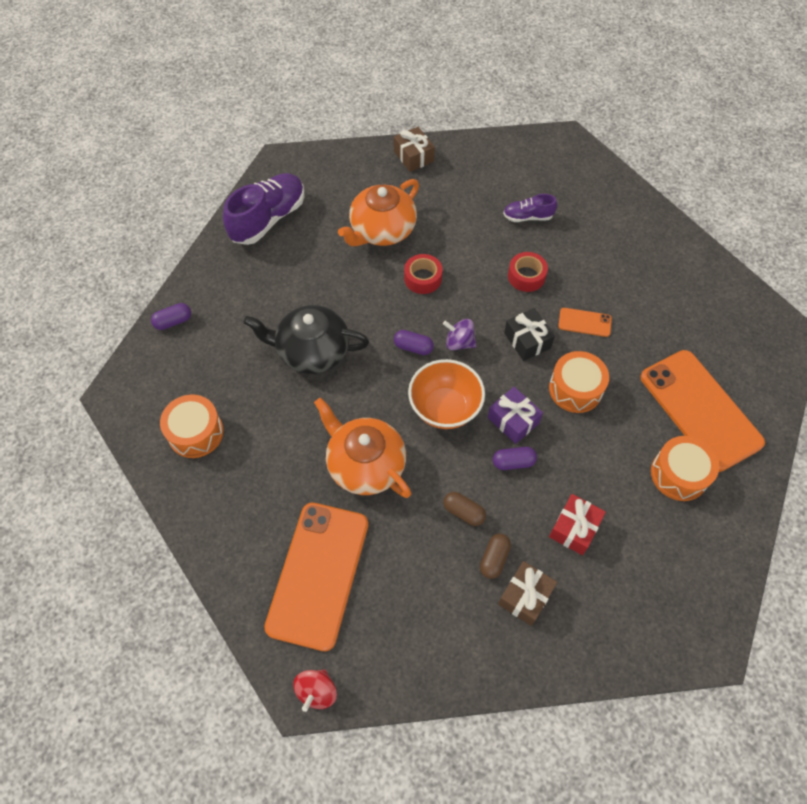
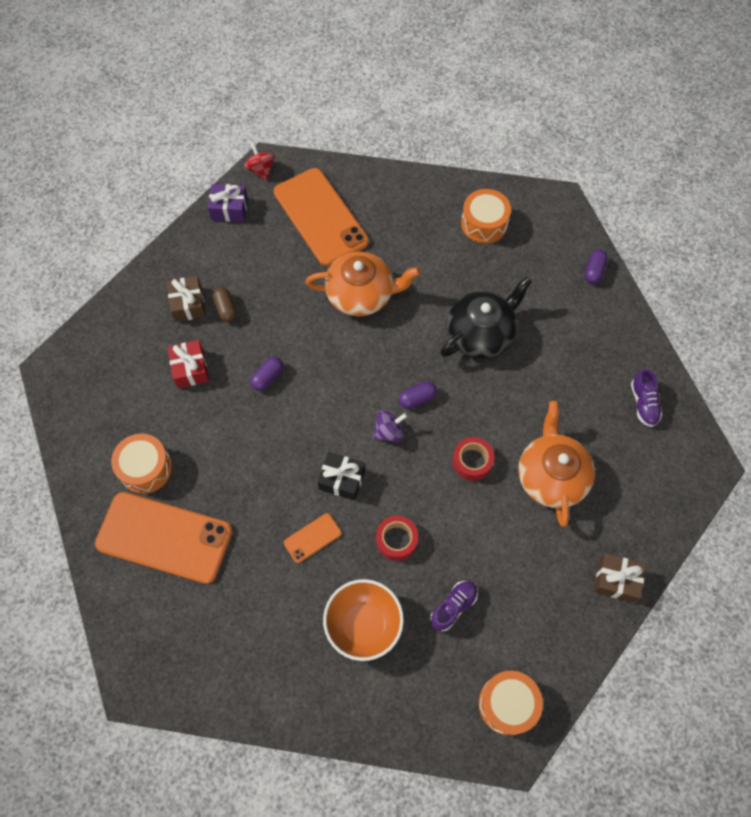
camera: 135 degrees right, 5 degrees up
(268, 219) = (643, 403): purple shoe -> purple shoe, size x0.53
(445, 408) = (349, 374): orange bowl -> orange bowl (363, 625)
(463, 512) = (270, 319): brown capsule -> none
(513, 420) = (294, 406): purple gift -> purple gift (229, 209)
(575, 389) = (271, 471): orange drum -> orange drum (507, 704)

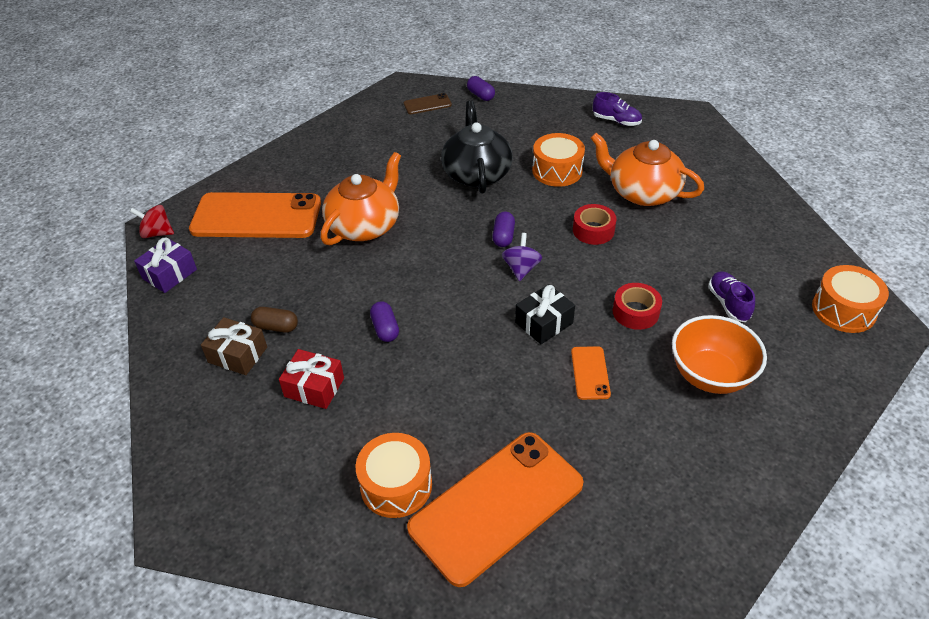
camera: 55 degrees left, 20 degrees down
(484, 224) = (377, 128): orange drum -> orange drum (557, 171)
(547, 238) = (427, 104): none -> brown phone
(616, 580) = (761, 198): brown gift -> none

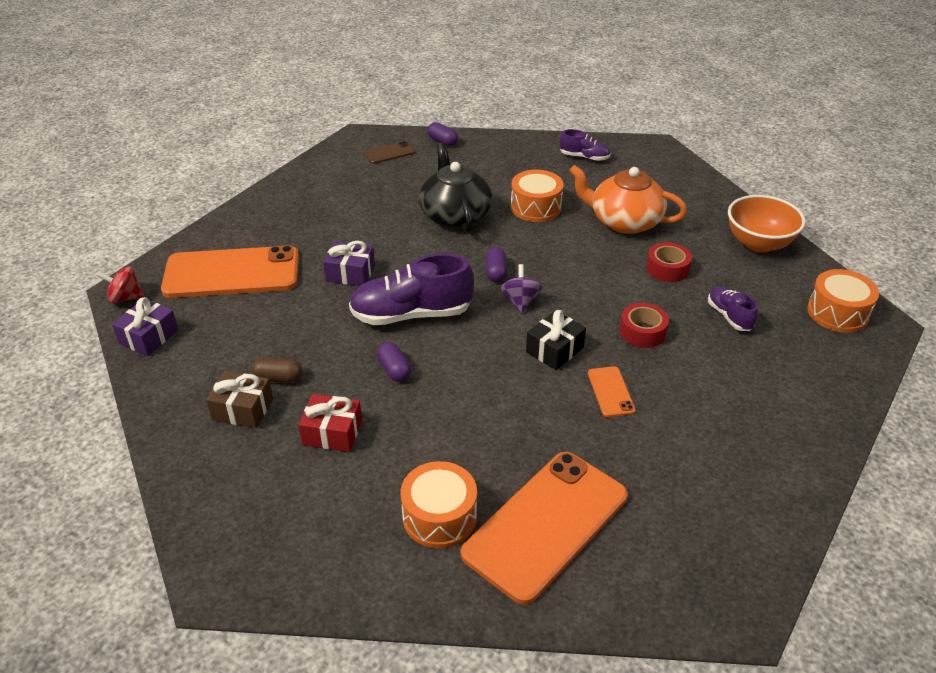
camera: 10 degrees left, 5 degrees down
(365, 225) = (350, 273): orange teapot -> purple gift
(413, 273) = (411, 314): none -> purple shoe
(593, 230) = (584, 260): red tape -> red tape (667, 269)
(710, 375) = (726, 383): orange bowl -> orange bowl (758, 243)

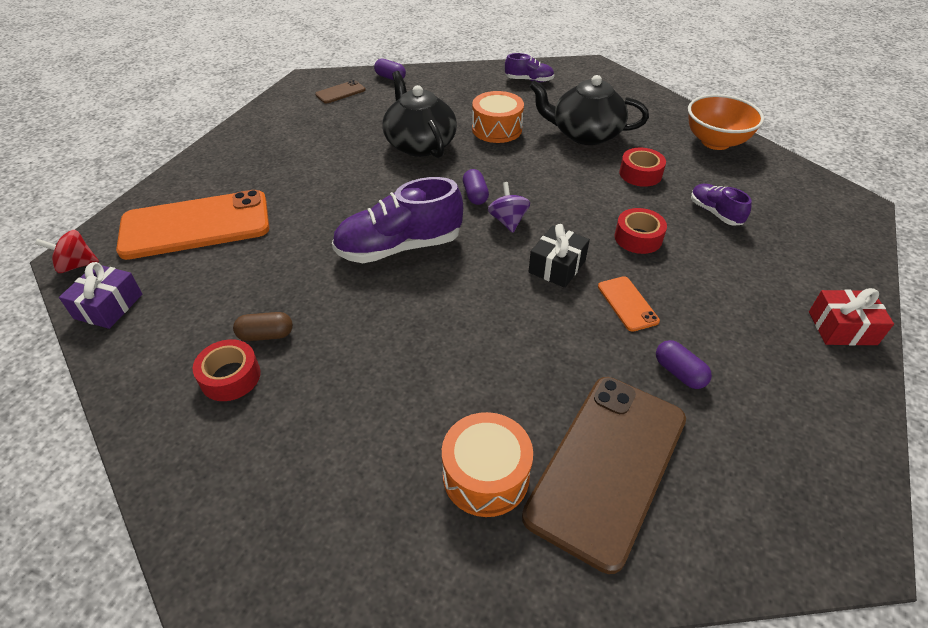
camera: 10 degrees left, 5 degrees up
(242, 409) = (230, 377): brown gift -> red tape
(332, 433) = (340, 391): red gift -> red gift (842, 328)
(350, 273) = (325, 212): purple gift -> none
(394, 370) = (394, 309): purple capsule -> purple capsule (679, 372)
(546, 524) = (607, 466): orange phone -> brown phone
(624, 221) = (585, 134): orange teapot -> black teapot
(837, 313) = (812, 198): orange drum -> none

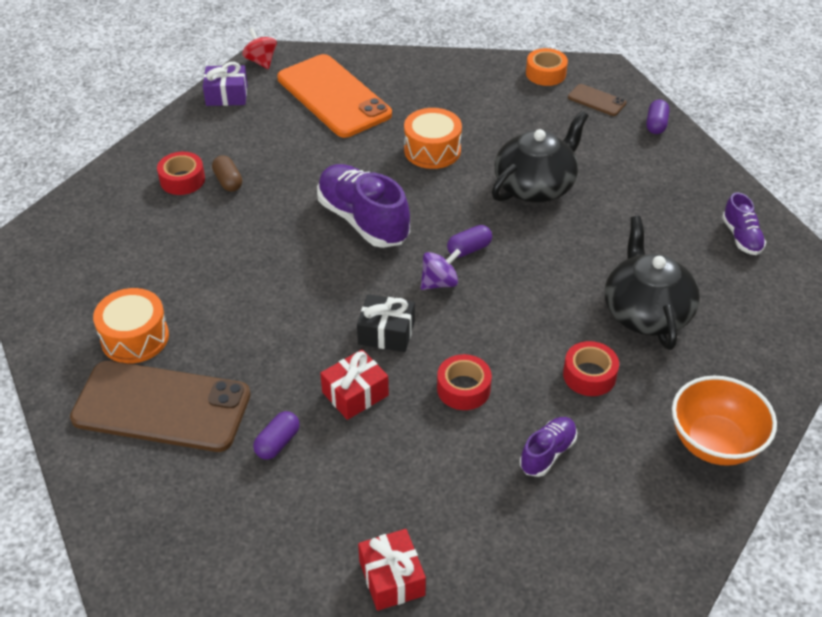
camera: 70 degrees right, 0 degrees up
(285, 104) = (545, 73): none -> orange tape
(497, 129) = (605, 235): orange drum -> orange drum (432, 150)
(627, 303) = (355, 394): orange phone -> red gift

